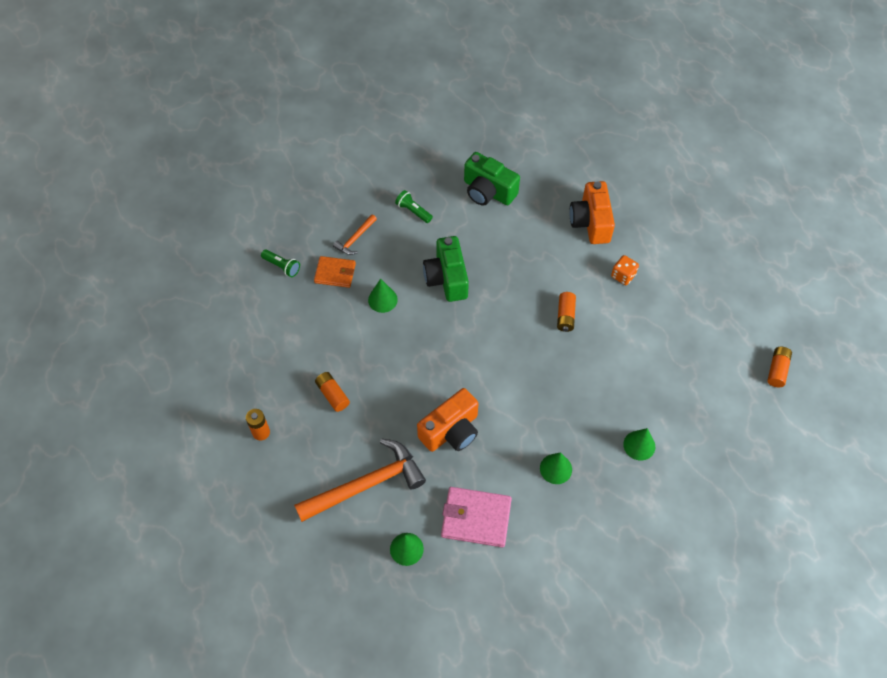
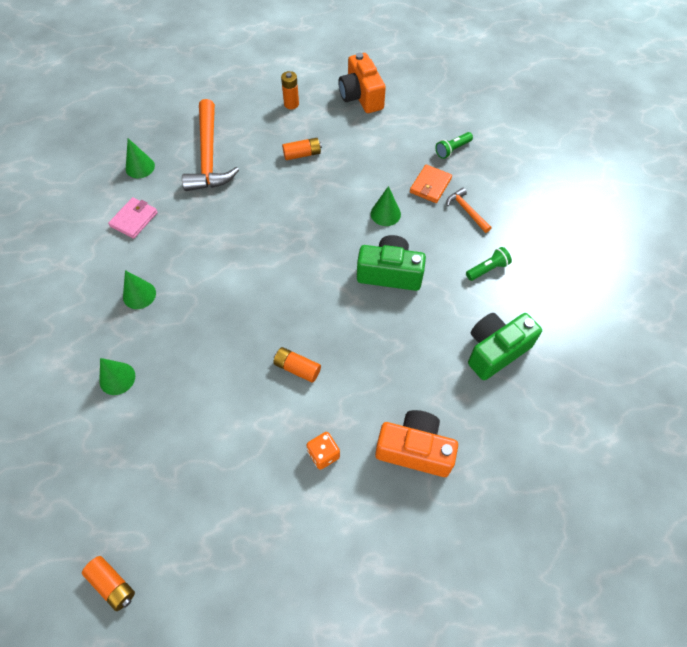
camera: 110 degrees right, 0 degrees up
(451, 431) = (223, 226): orange camera -> orange camera (361, 96)
(476, 518) = (134, 219): pink wallet -> pink wallet, size x0.66

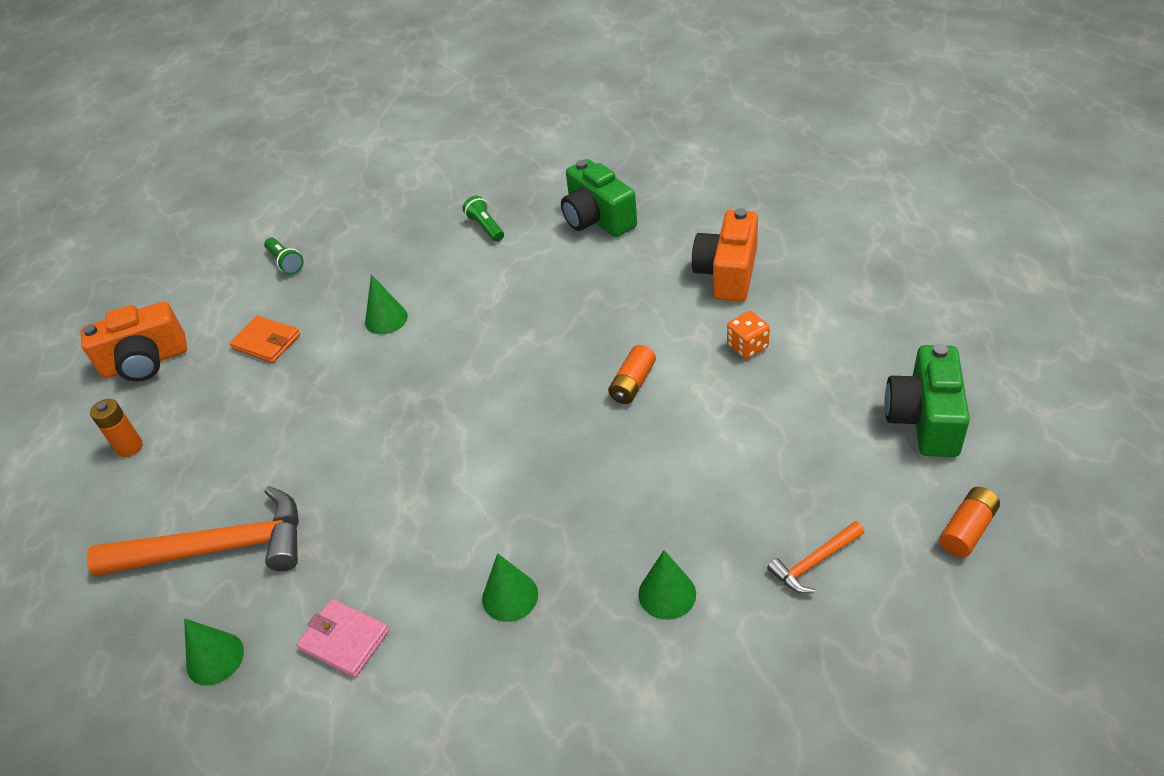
camera: 85 degrees left, 15 degrees down
(302, 154) = (249, 420): orange battery -> none
(390, 273) = (486, 308): green camera -> green camera (924, 419)
(430, 185) = (345, 280): orange wallet -> orange wallet (266, 342)
(466, 211) = (394, 246): orange hammer -> orange hammer (814, 563)

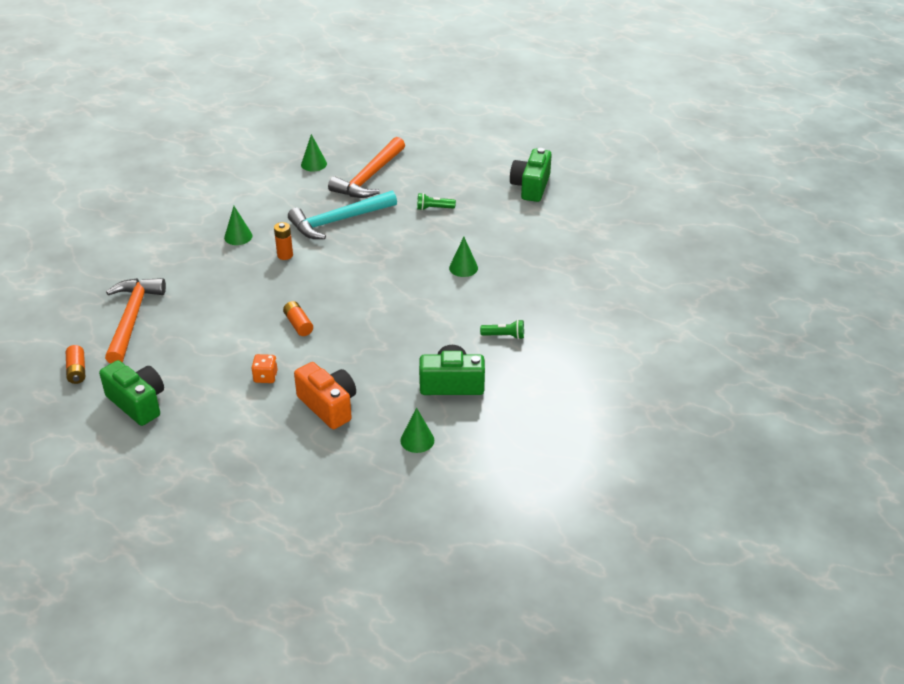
camera: 120 degrees right, 5 degrees down
(129, 447) = (468, 170): orange battery -> orange battery (285, 255)
(145, 362) = (531, 187): orange camera -> green camera
(266, 342) = (497, 225): orange wallet -> none
(285, 262) = (567, 251): green flashlight -> green flashlight (434, 208)
(345, 640) = (278, 193): pink wallet -> none
(371, 501) = (338, 221): none -> turquoise hammer
(667, 594) = (179, 274): green cone -> green cone (417, 440)
(814, 563) = (132, 319): orange hammer -> orange hammer, size x2.14

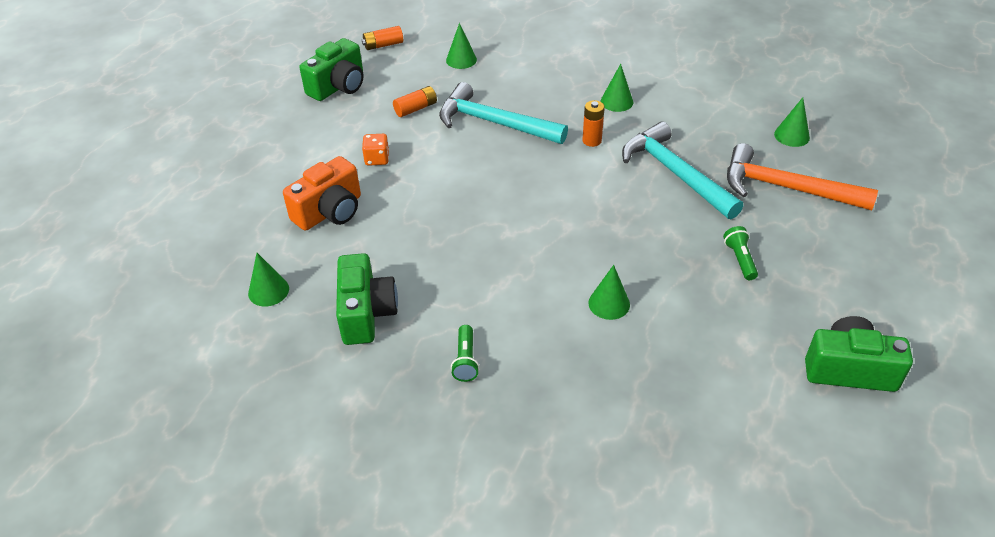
camera: 85 degrees right, 5 degrees up
(132, 319) = (461, 60): orange hammer -> green cone
(240, 305) = (494, 123): none -> turquoise hammer
(298, 324) = (466, 169): orange battery -> orange battery (416, 108)

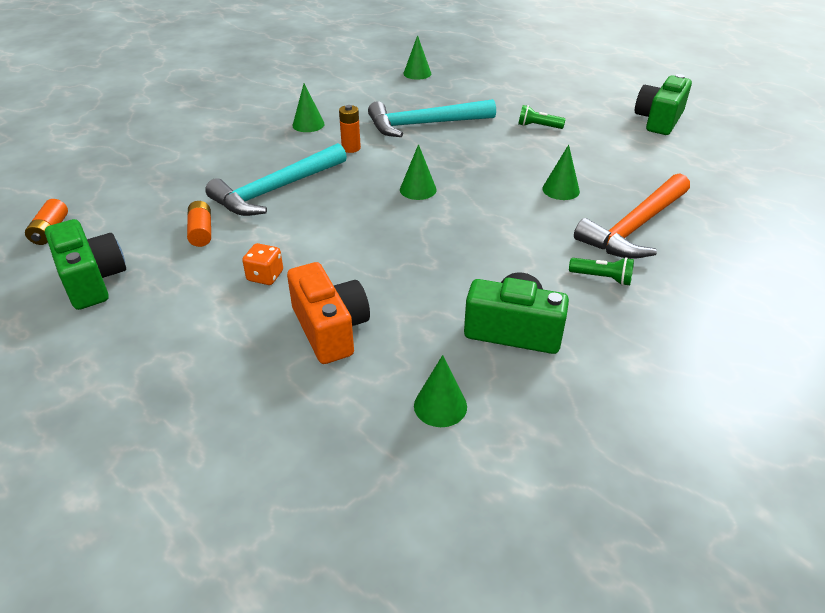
camera: 70 degrees left, 5 degrees down
(461, 60) = (148, 186): green cone -> green cone (418, 189)
(786, 188) = (473, 91): orange hammer -> orange hammer (635, 227)

